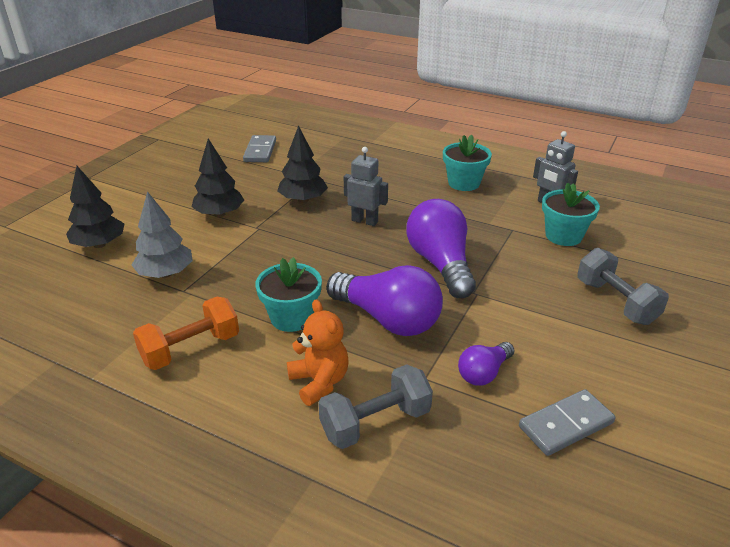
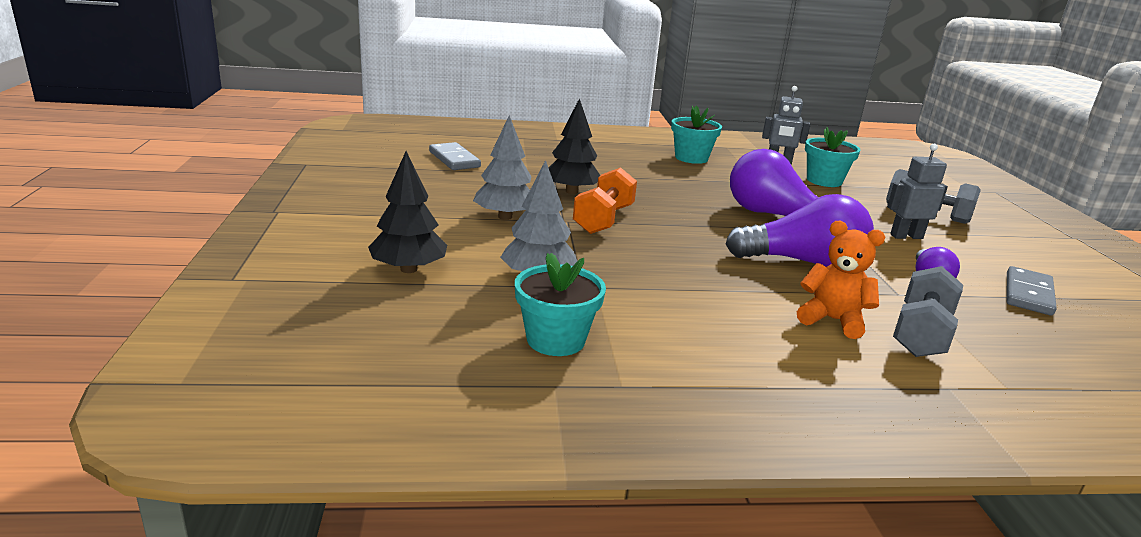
camera: 35 degrees left, 10 degrees down
(191, 349) = (679, 330): orange dumbbell -> orange dumbbell (603, 219)
(219, 214) = (505, 217): black tree -> grey tree
(291, 317) = (725, 281): turquoise flower pot -> turquoise flower pot (556, 340)
(365, 221) = (658, 197): grey robot -> grey robot (906, 236)

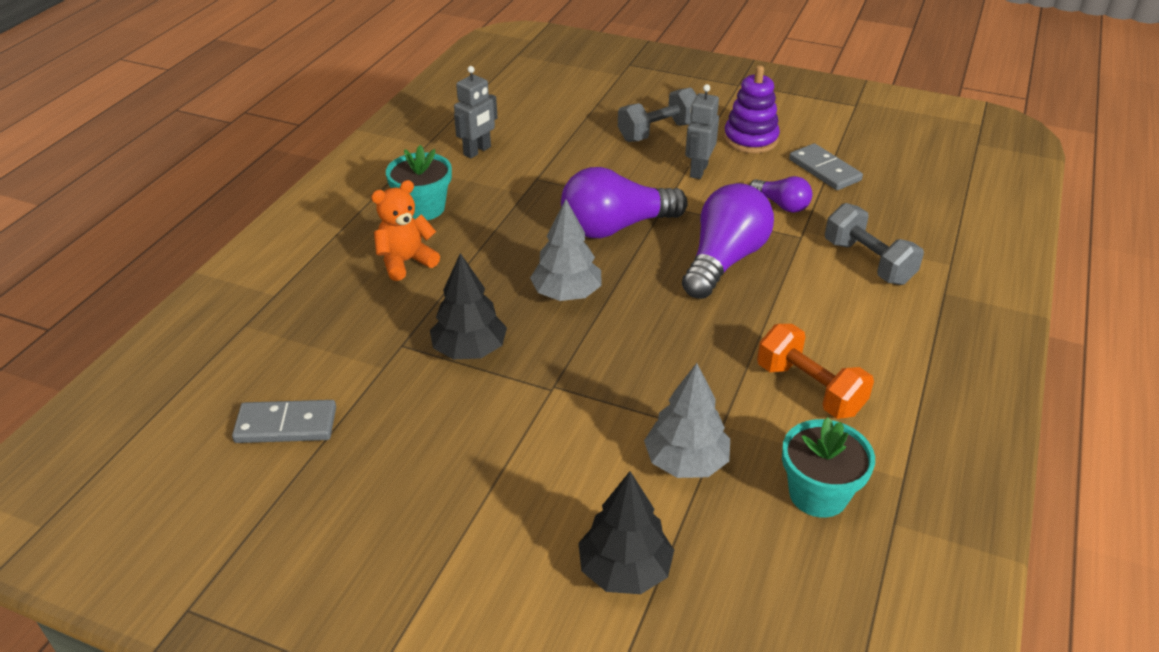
camera: 60 degrees left, 15 degrees up
(505, 217) = (516, 436): grey tree -> grey tree (566, 294)
(603, 219) = (565, 355): orange dumbbell -> orange dumbbell (809, 389)
(824, 181) = (547, 148): turquoise flower pot -> none
(832, 320) = (834, 299): orange teddy bear -> orange teddy bear (406, 262)
(1000, 253) = (750, 139): none -> purple stacking toy

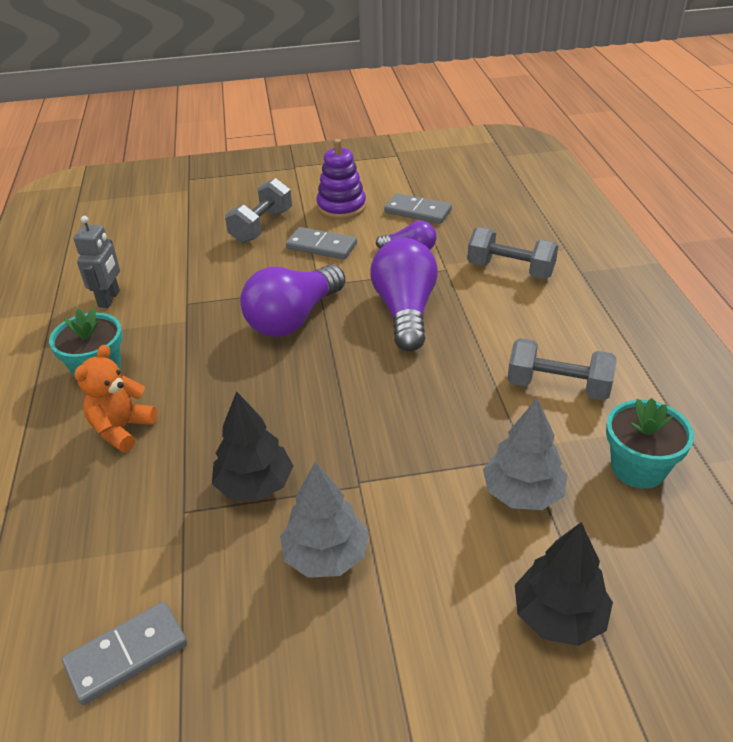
camera: 30 degrees left, 0 degrees up
(566, 294) = (300, 394): grey tree -> grey tree (325, 555)
(698, 170) = (321, 246): grey robot -> grey domino
(809, 389) = (558, 387): orange dumbbell -> grey dumbbell

